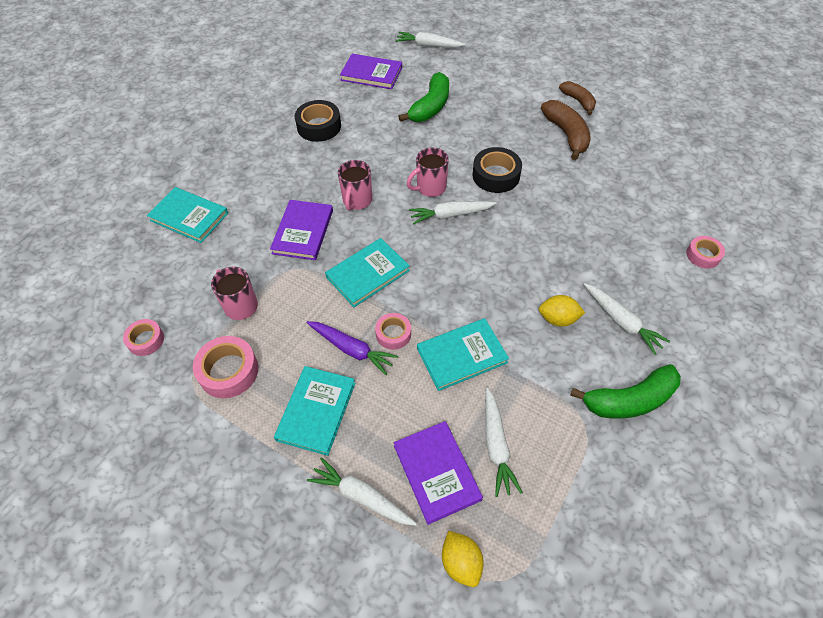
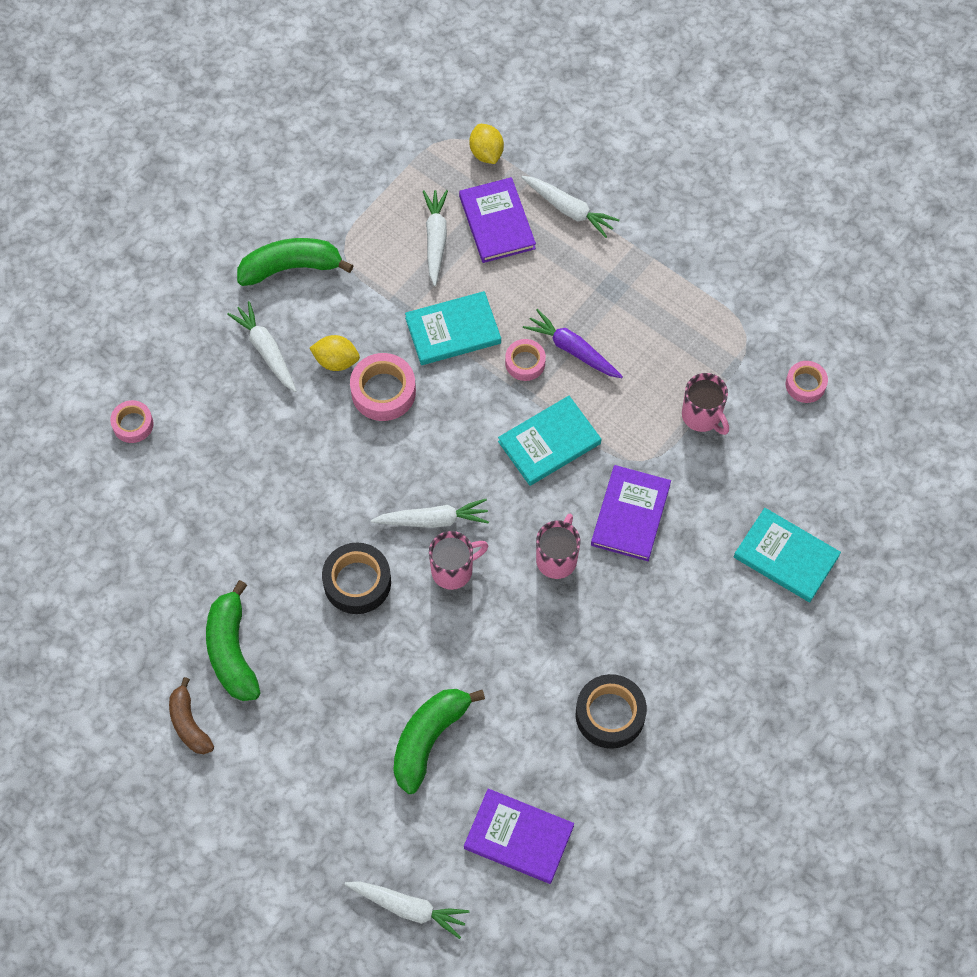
camera: 175 degrees left, 10 degrees up
(228, 371) = (707, 339): pink tape -> pink tape (383, 391)
(316, 411) = (611, 289): turquoise book -> none
(566, 134) = (232, 651): brown banana -> green banana

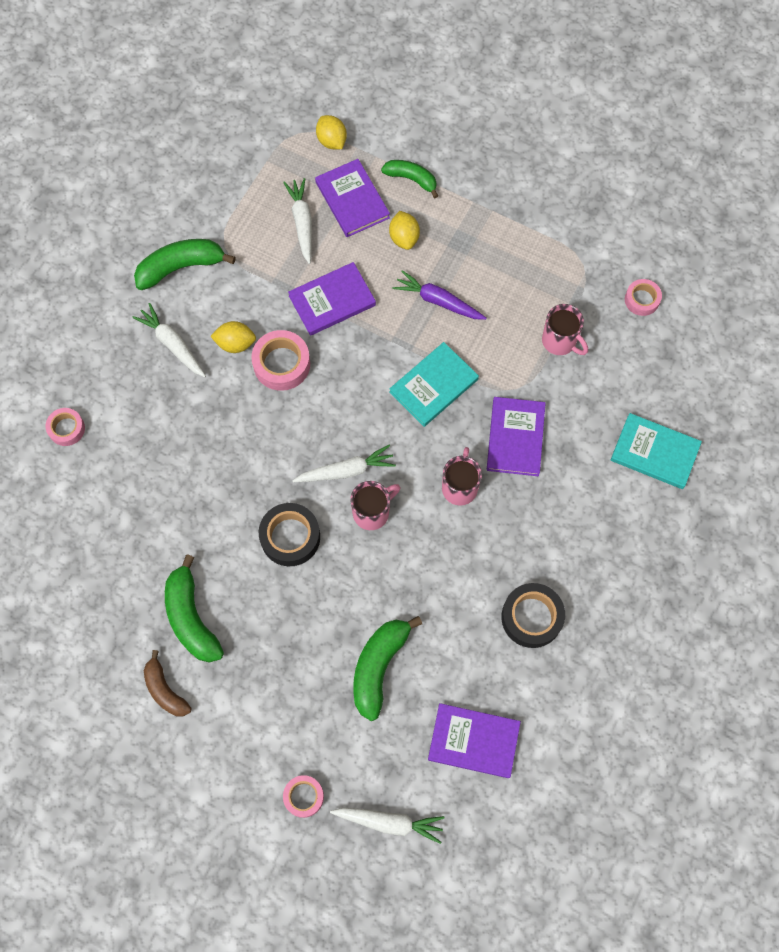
camera: 10 degrees left, 5 degrees up
(453, 330) = (332, 300): turquoise book -> purple book
(525, 363) = (399, 319): pink tape -> pink tape (304, 796)
(547, 273) = (404, 238): none -> yellow lemon
(568, 209) = (411, 179): white carrot -> green banana

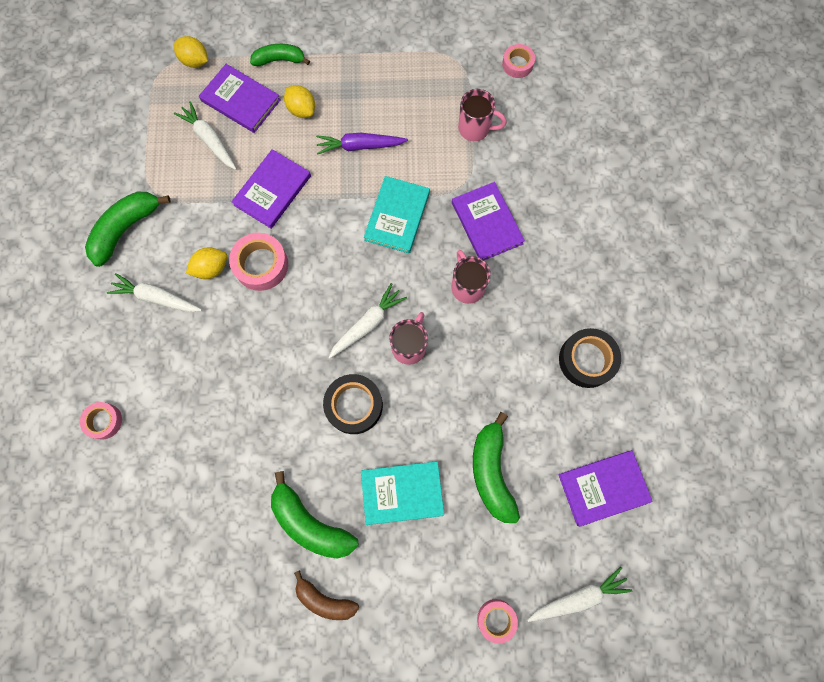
camera: 30 degrees left, 5 degrees up
(654, 452) = (599, 177): turquoise book -> turquoise book (402, 492)

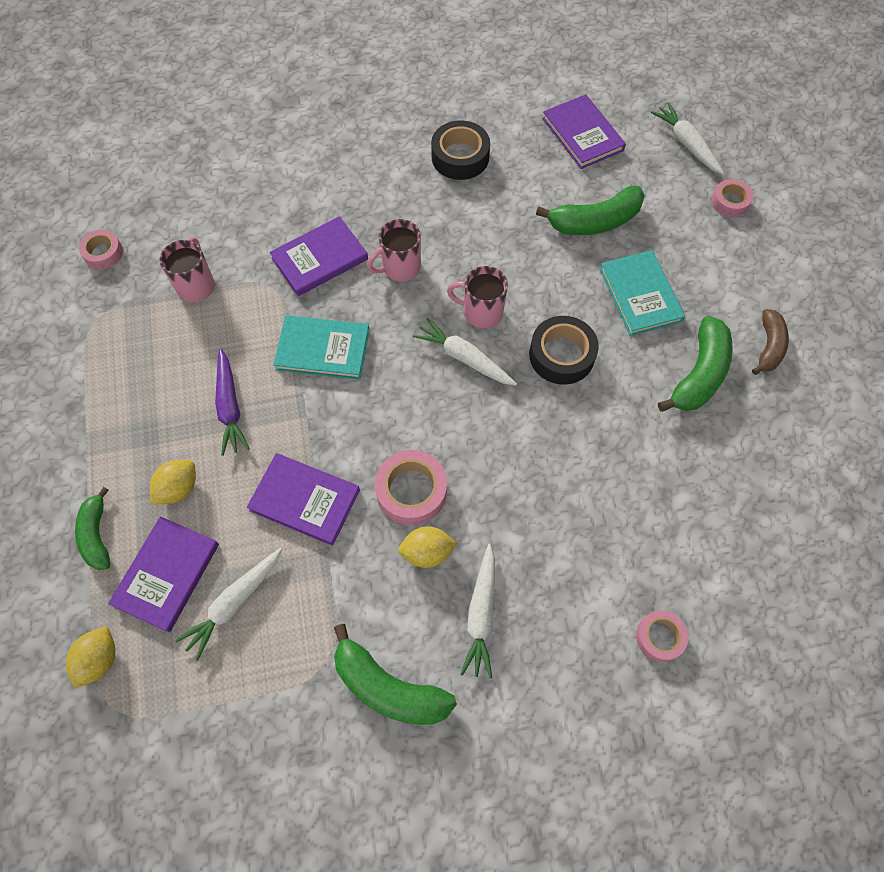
camera: 100 degrees left, 10 degrees down
(211, 268) = (427, 552): yellow lemon -> yellow lemon turned 60 degrees counterclockwise

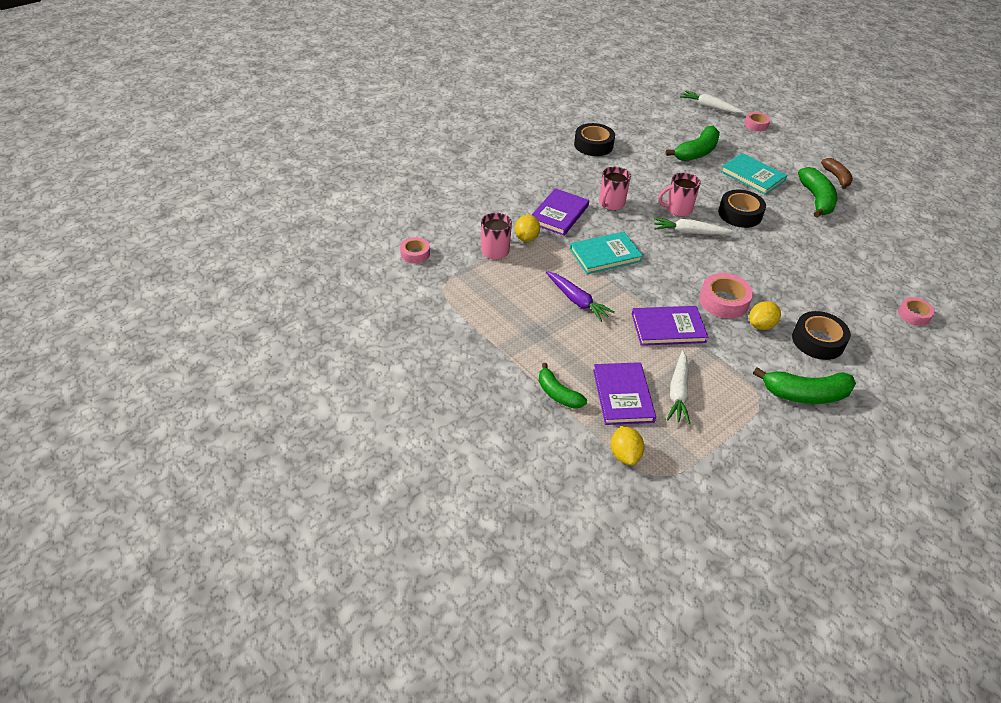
camera: 30 degrees left, 20 degrees down
(178, 488) = (586, 351): yellow lemon -> yellow lemon (526, 238)
(481, 614) = (818, 341): white carrot -> black tape
(582, 134) = (651, 117): purple book -> none

